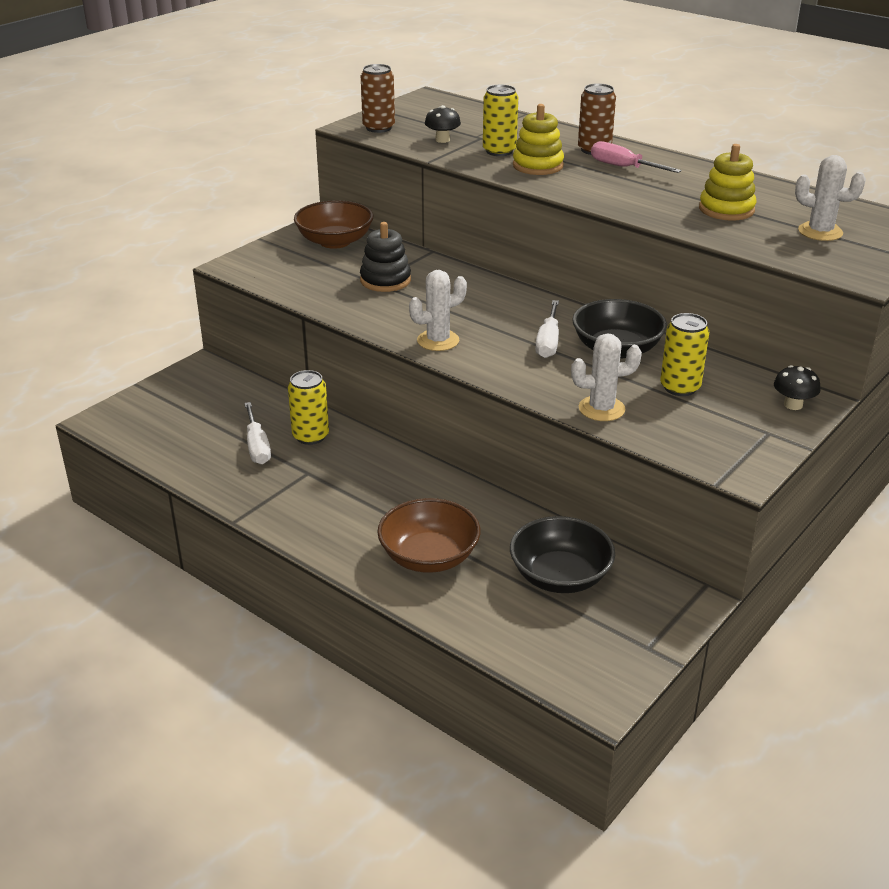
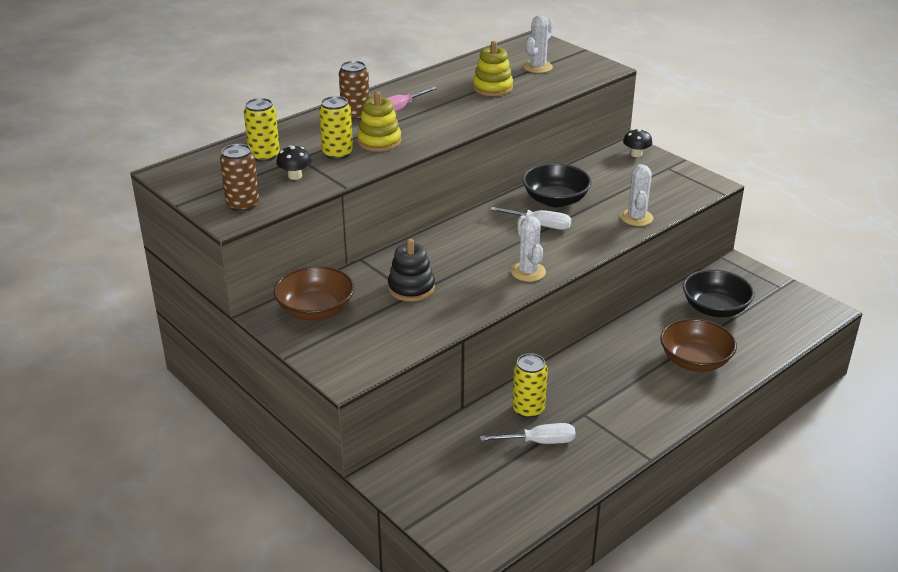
camera: 80 degrees left, 0 degrees up
(680, 387) = (611, 186): yellow can -> yellow can (264, 155)

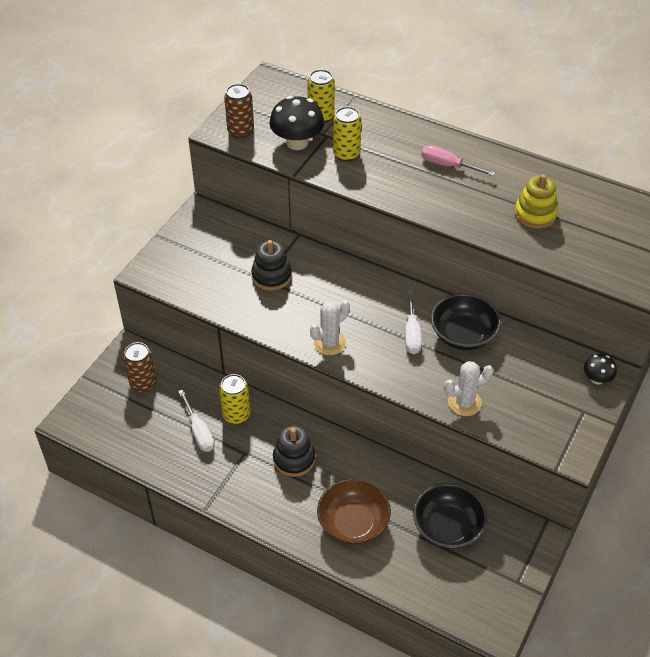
camera: 70 degrees right, 15 degrees up
(295, 176) = (297, 143): black mushroom -> black mushroom, size x1.84
(316, 310) = (218, 232): brown bowl -> none
(355, 115) = (421, 143): brown can -> brown can (143, 383)
(379, 141) = (381, 171): yellow stacking toy -> none
(537, 67) = (607, 235): white cactus -> none
(604, 381) = (294, 459): none -> black stacking toy

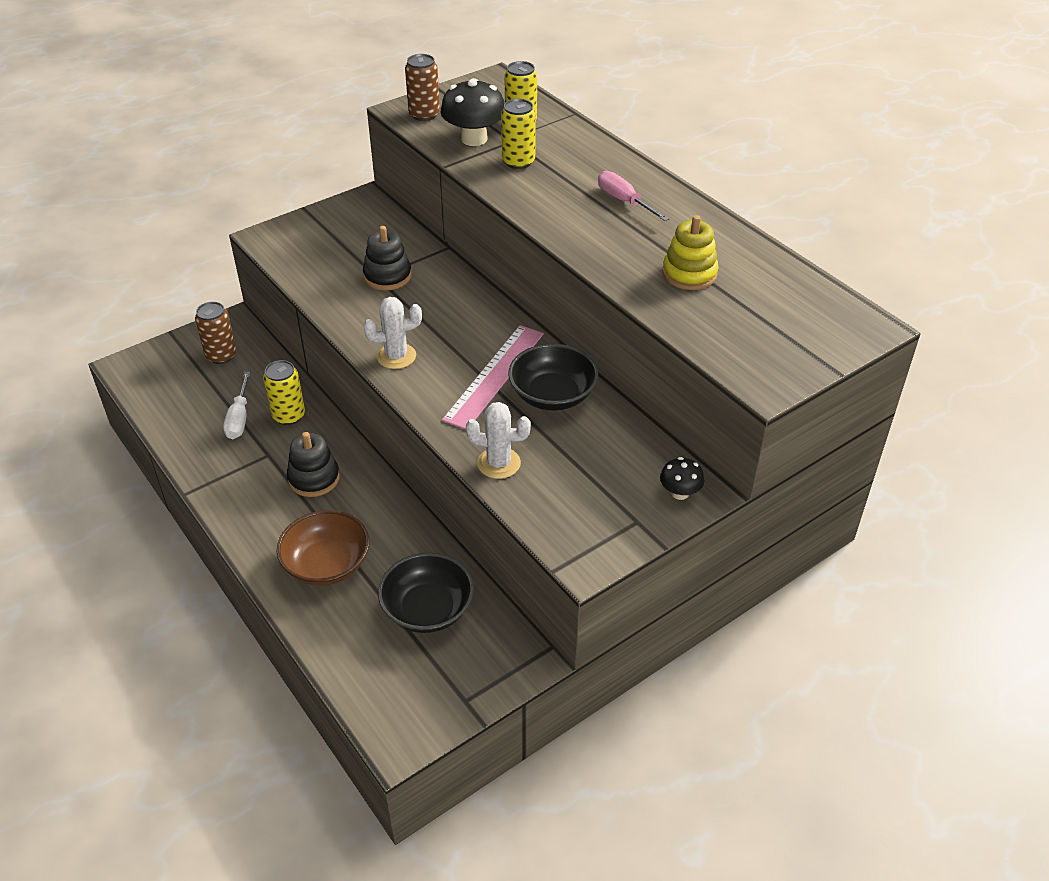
camera: 25 degrees right, 5 degrees down
(412, 333) = (494, 375): white screwdriver -> pink ruler

